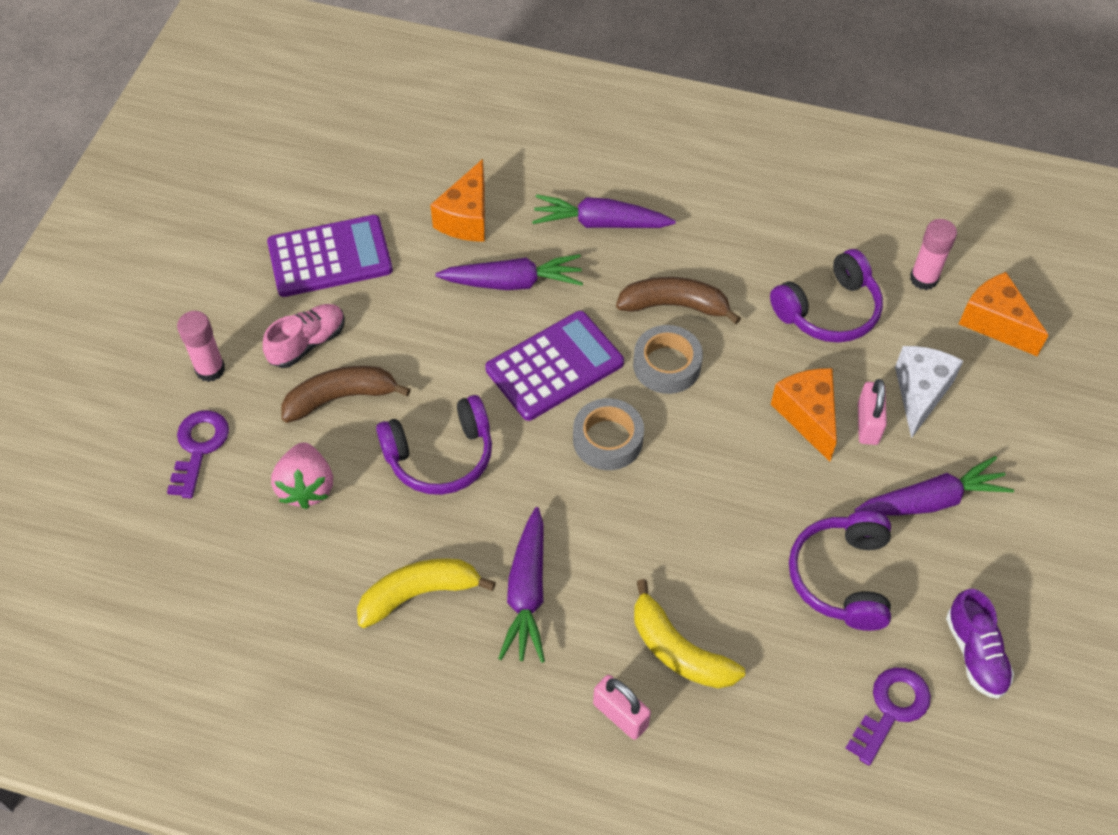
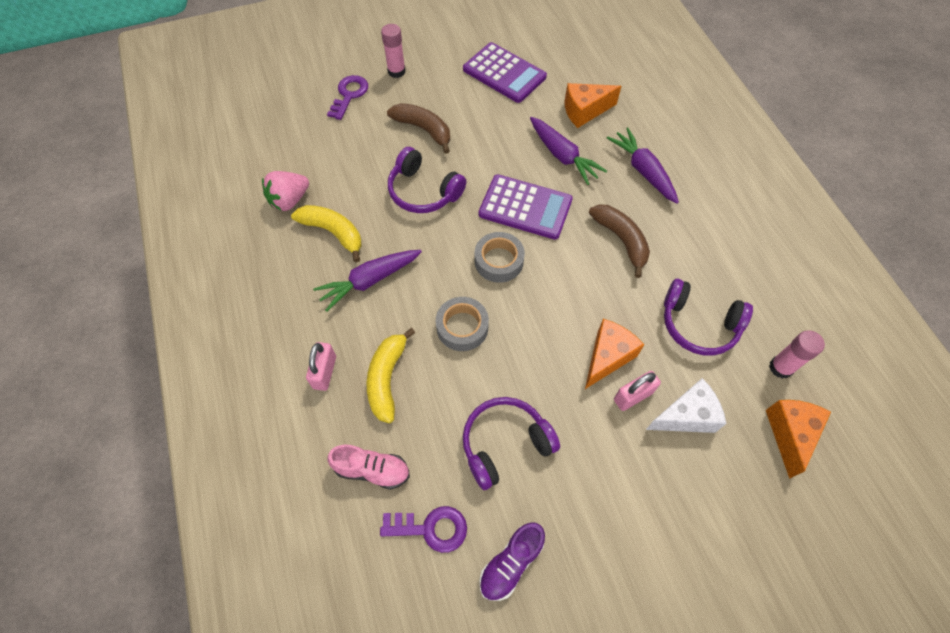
camera: 55 degrees right, 5 degrees up
(198, 448) = (349, 95): purple key -> purple key turned 45 degrees counterclockwise
(306, 487) = (360, 149): pink strawberry -> pink strawberry (289, 200)
(307, 343) = (444, 97): pink shoe -> pink shoe (372, 470)
(666, 365) = (575, 260): grey tape -> grey tape (462, 327)
(931, 501) = (607, 469): purple carrot -> none

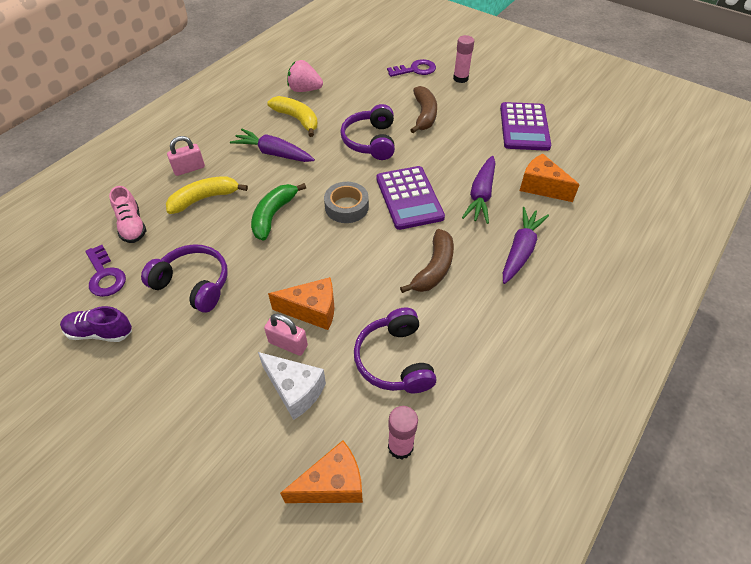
camera: 55 degrees right, 10 degrees down
(333, 232) = (297, 119): yellow banana -> yellow banana turned 45 degrees counterclockwise
(462, 327) = (273, 215): grey tape -> green banana

